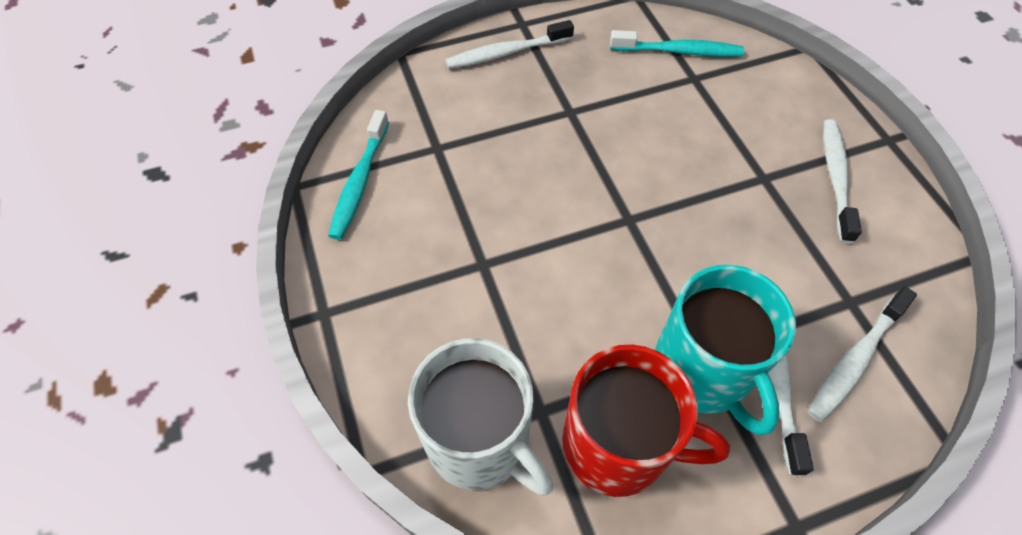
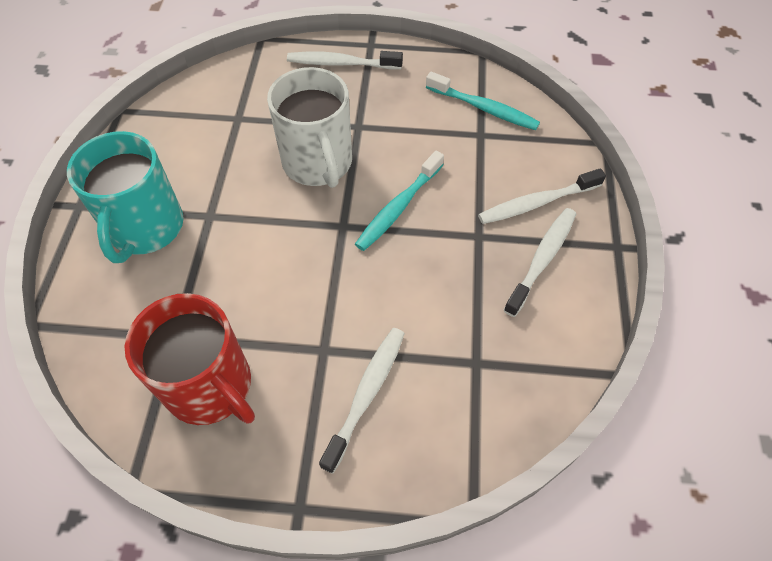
camera: 25 degrees right, 0 degrees up
(360, 182) = (166, 123): turquoise toothbrush -> turquoise toothbrush (398, 207)
(480, 441) = (118, 338): white mug -> white mug (318, 163)
(702, 371) = (313, 362): turquoise mug -> turquoise mug (145, 227)
(855, 360) = (444, 408): white toothbrush -> white toothbrush (536, 203)

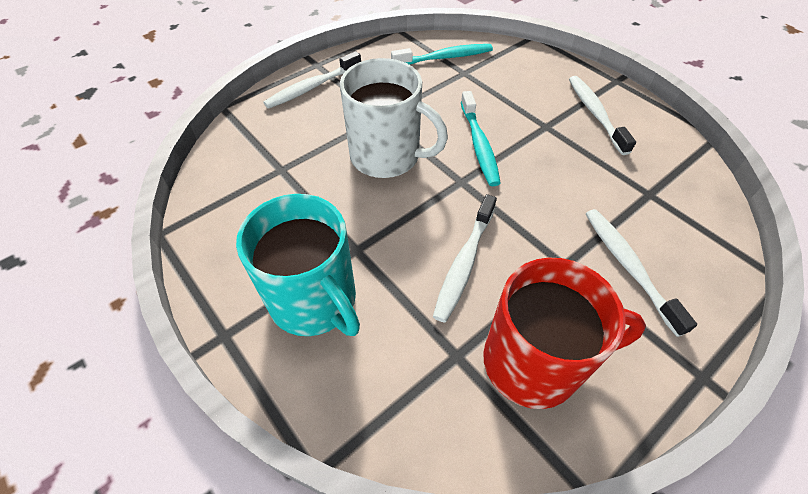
camera: 45 degrees left, 5 degrees down
(536, 203) = (548, 87): white toothbrush -> white toothbrush (464, 263)

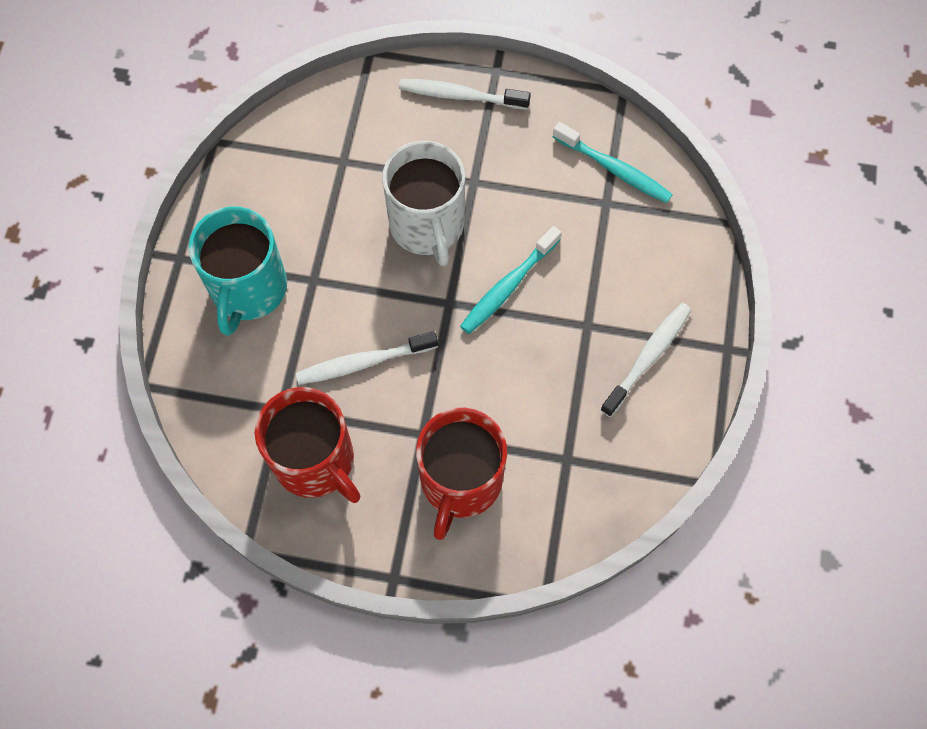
camera: 50 degrees right, 15 degrees up
(628, 266) = (460, 481): white toothbrush -> red mug

